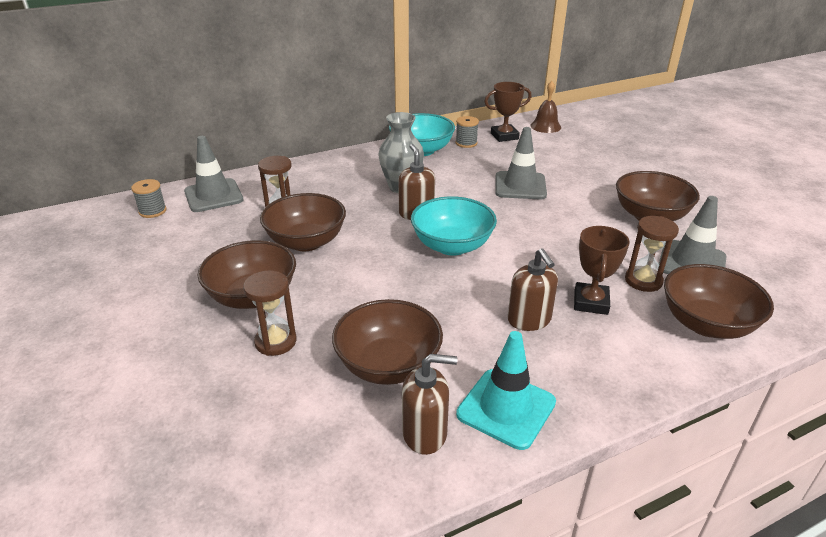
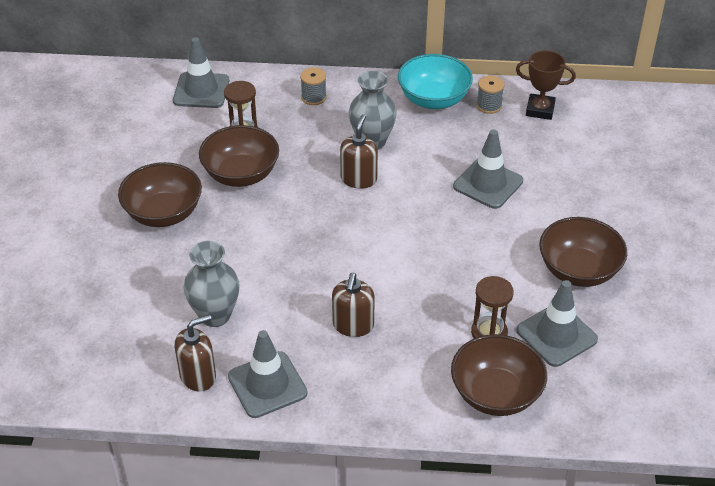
camera: 30 degrees right, 10 degrees up
(152, 211) = (142, 91): grey spool -> grey spool (313, 97)
(275, 341) = (153, 261): brown hourglass -> none
(388, 365) = (215, 315): brown bowl -> grey vase
(425, 433) = (198, 376): brown soap dispenser -> brown soap dispenser turned 60 degrees counterclockwise
(452, 246) = (358, 228): turquoise bowl -> none
(506, 408) = (267, 385): turquoise traffic cone -> grey traffic cone
(545, 126) = (602, 111): brown bell -> none
(590, 302) = (420, 332): brown trophy -> none

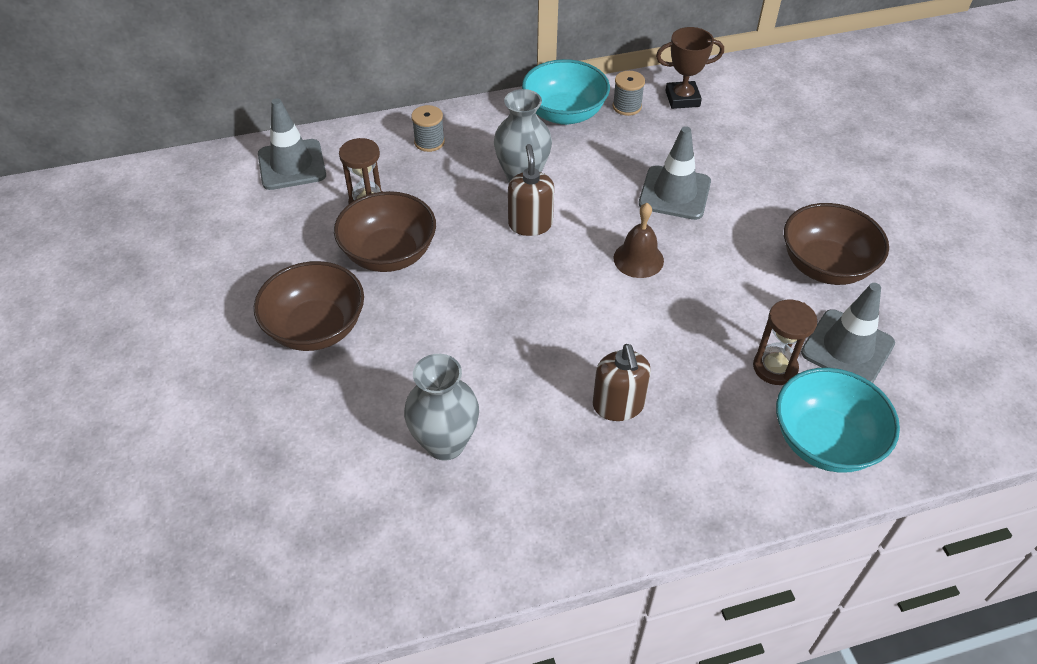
camera: 20 degrees left, 5 degrees up
(198, 376) = (463, 533): brown soap dispenser -> none
(267, 385) = (556, 517): grey traffic cone -> none
(429, 226) = (638, 259): none -> brown bell
(495, 394) = (825, 441): brown bowl -> turquoise bowl

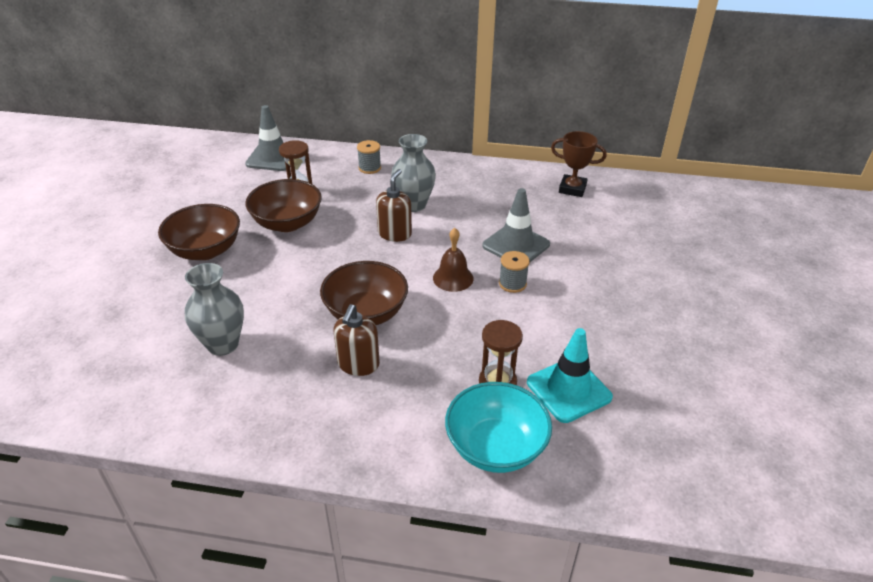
camera: 25 degrees right, 10 degrees down
(564, 113) = (476, 175): turquoise bowl -> none
(627, 106) = (526, 183): grey spool -> grey spool (512, 283)
(825, 266) = (597, 328): brown bowl -> brown bowl (366, 313)
(847, 348) = (568, 390): grey traffic cone -> turquoise traffic cone

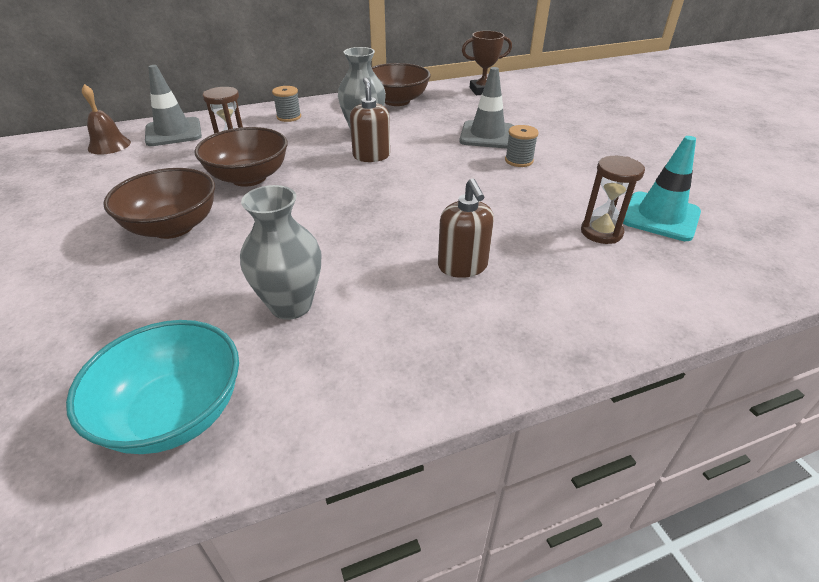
camera: 30 degrees left, 0 degrees up
(366, 313) = (418, 223): brown bowl -> brown bowl (397, 101)
(453, 278) = (465, 171): brown bell -> brown bell (109, 145)
(495, 447) = (667, 281): turquoise bowl -> turquoise bowl (175, 413)

